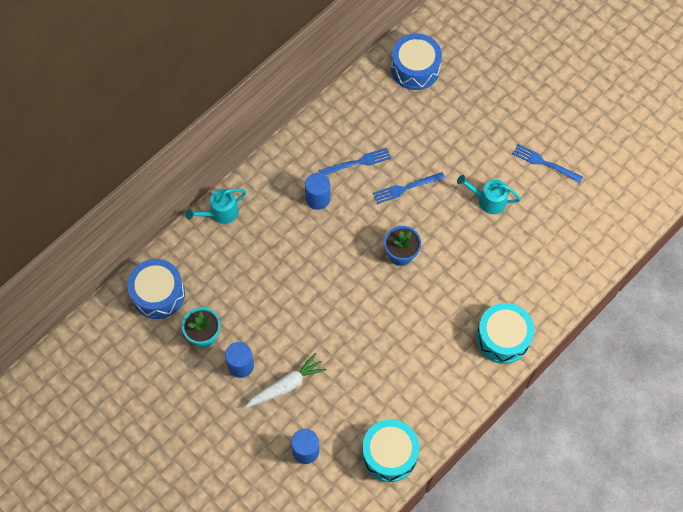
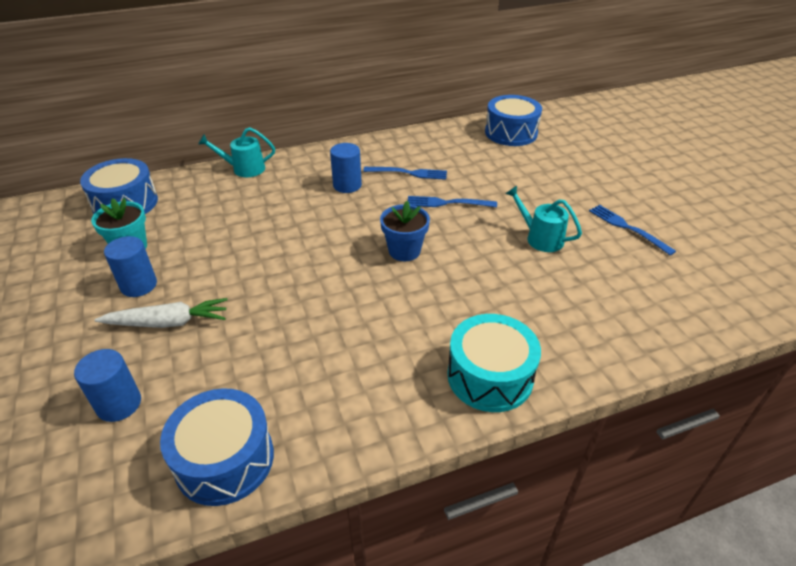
camera: 25 degrees right, 25 degrees down
(389, 454) = (225, 459): turquoise drum -> blue drum

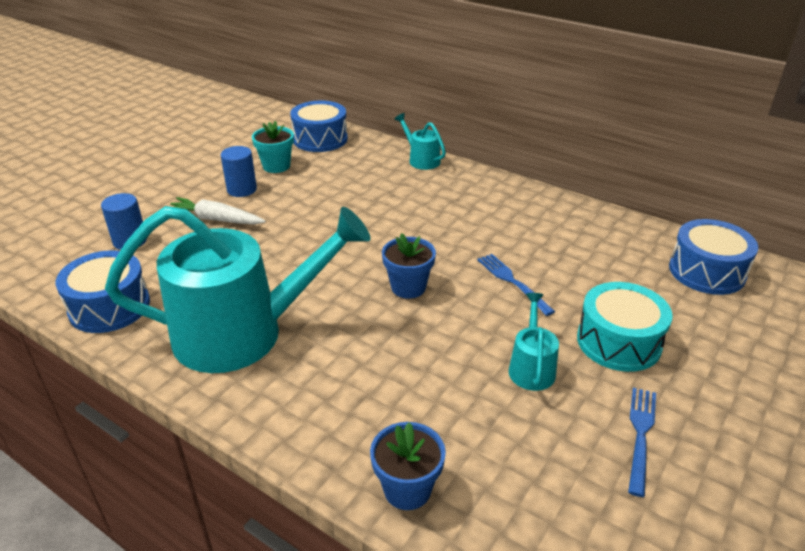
camera: 55 degrees right, 5 degrees down
(168, 322) = (216, 219): white carrot -> white carrot turned 150 degrees clockwise
(347, 185) = (465, 215): blue cylinder -> none
(369, 369) = (242, 333): none -> turquoise watering can
(409, 173) = (530, 239): blue fork -> none
(490, 376) = (288, 409): turquoise drum -> turquoise drum (618, 342)
(614, 346) = (407, 489): none -> blue flower pot

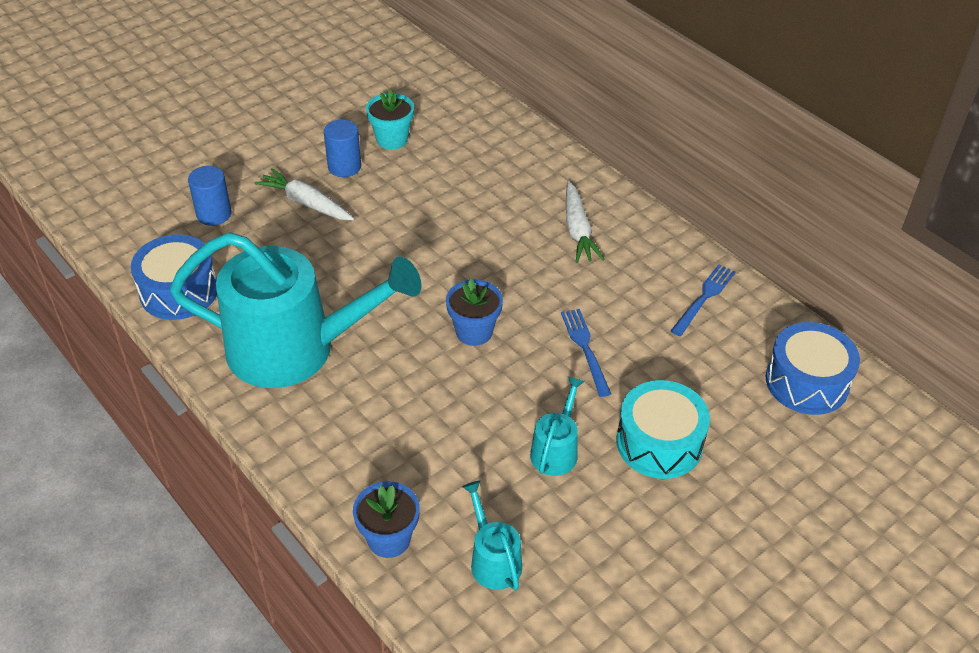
camera: 15 degrees right, 10 degrees up
(320, 139) = (454, 107): blue drum -> none
(421, 160) = (559, 161): turquoise watering can -> turquoise watering can (493, 560)
(460, 201) = (578, 230): none -> white carrot
(640, 434) = (625, 542): blue fork -> blue fork (704, 297)

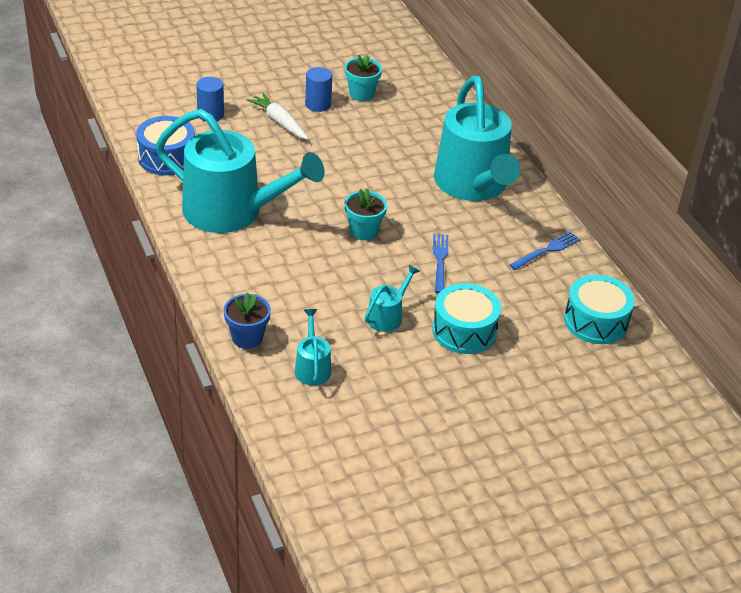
camera: 15 degrees right, 5 degrees down
(474, 332) = (363, 231): blue flower pot -> turquoise flower pot
(578, 230) = (473, 185): white carrot -> turquoise watering can
(807, 382) = (596, 321): blue drum -> turquoise drum

